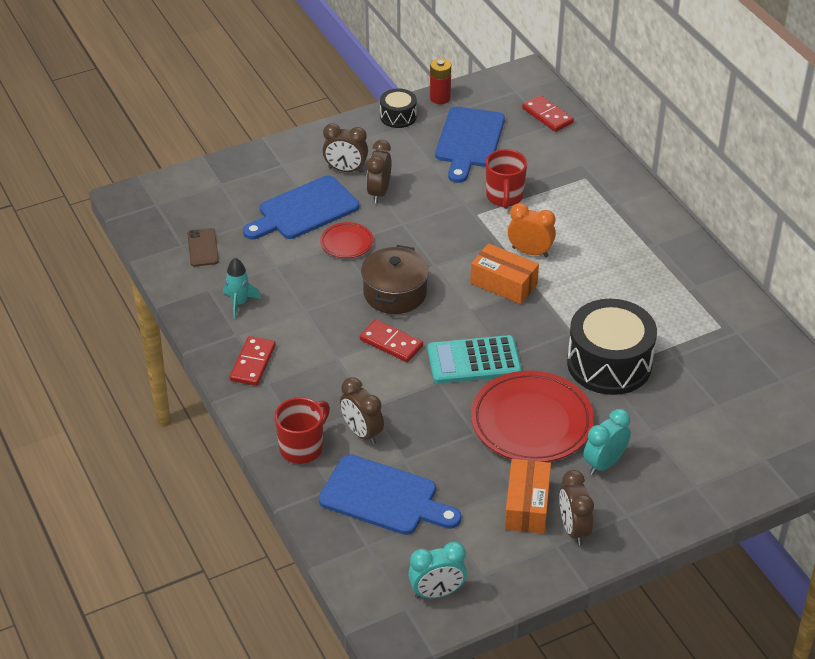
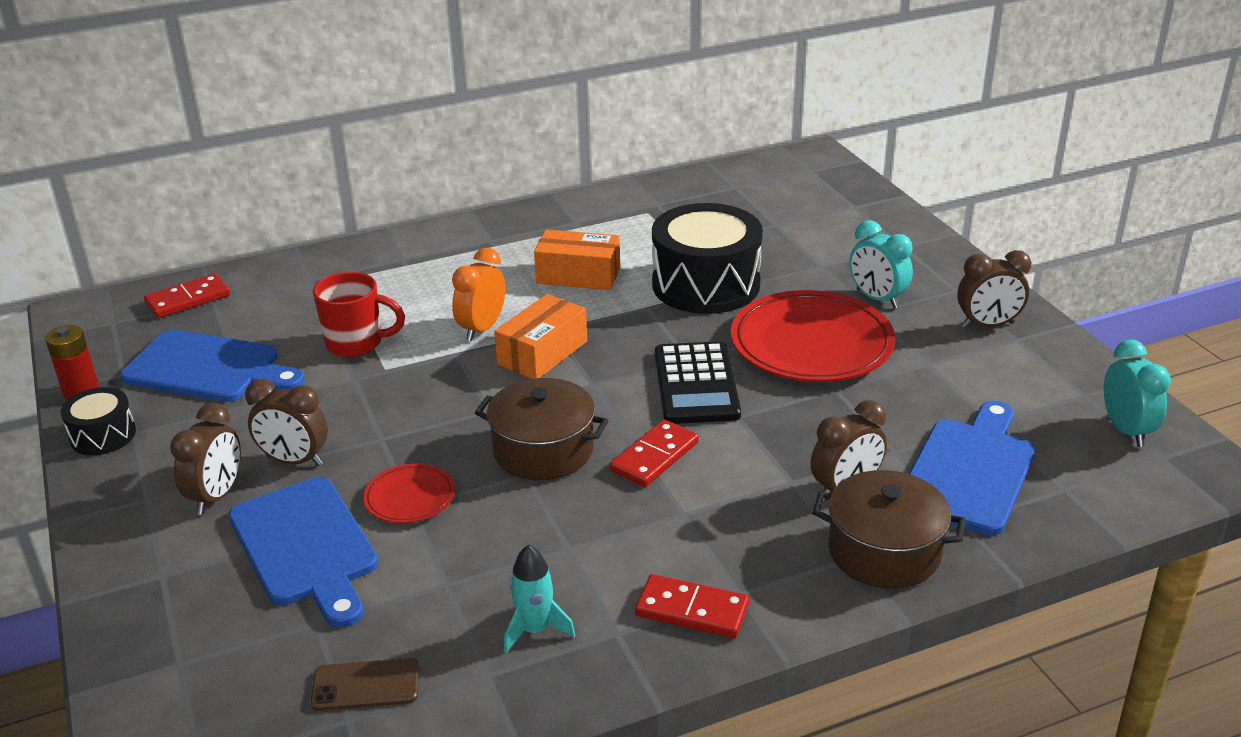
camera: 85 degrees left, 10 degrees down
(302, 448) = (884, 551): red mug -> brown pot
(473, 361) = (696, 384): turquoise calculator -> black calculator
(527, 506) = (958, 355): orange box -> orange box (578, 275)

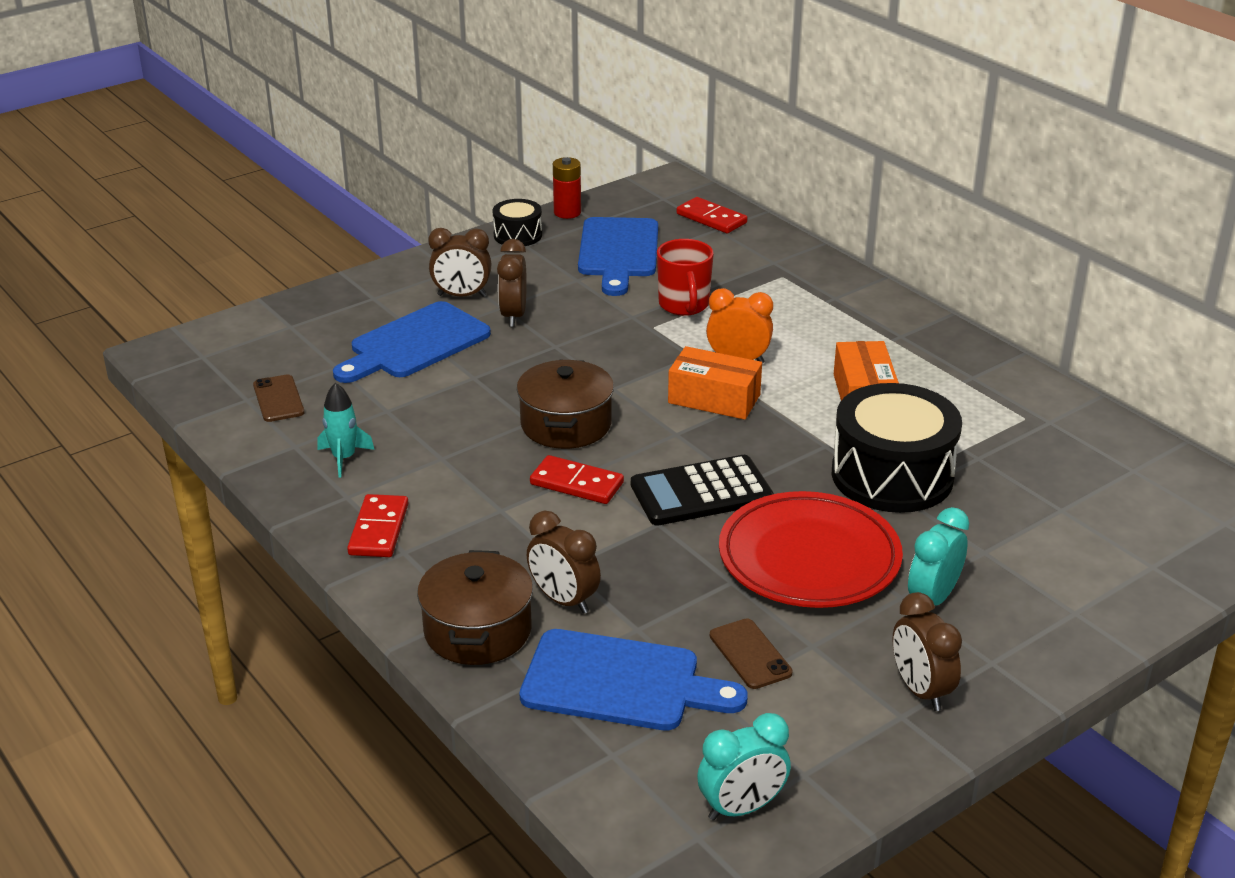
camera: 75 degrees right, 0 degrees up
(410, 498) = (483, 374): red plate -> none
(937, 395) = (750, 654): none -> brown phone

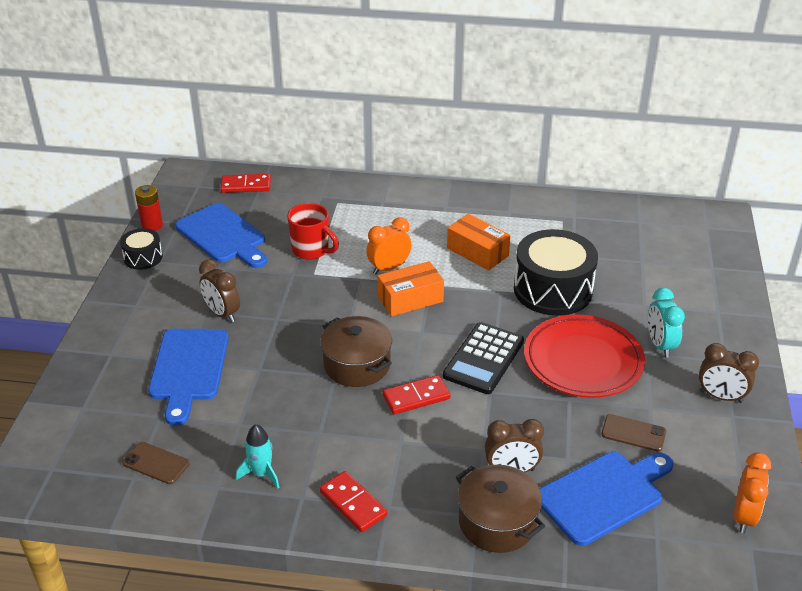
camera: 45 degrees left, 5 degrees up
(462, 296) = (169, 319): brown clock -> none
(742, 808) = (744, 516): turquoise clock -> orange clock

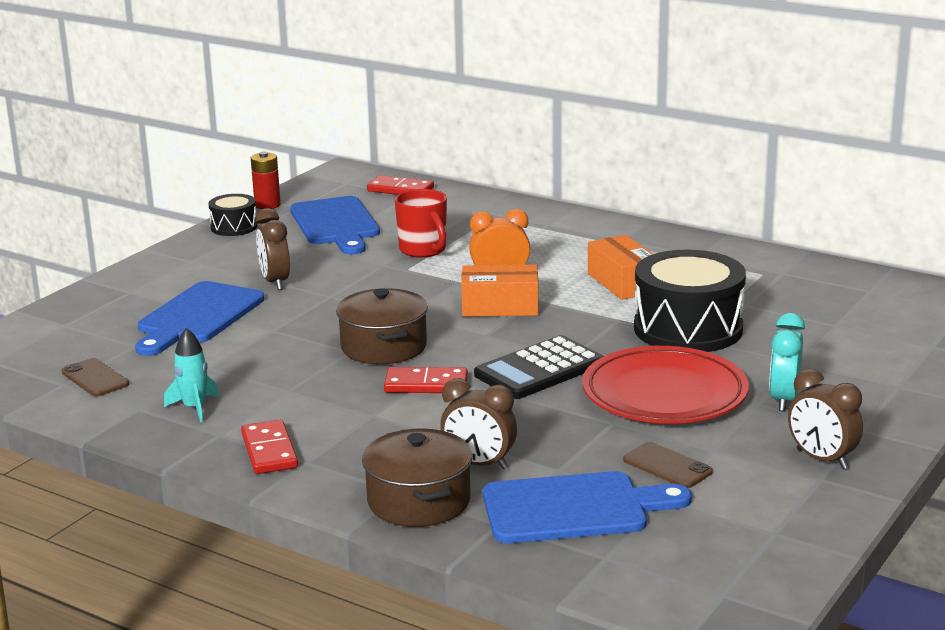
camera: 25 degrees right, 15 degrees down
(744, 516) = (742, 567): orange clock -> none

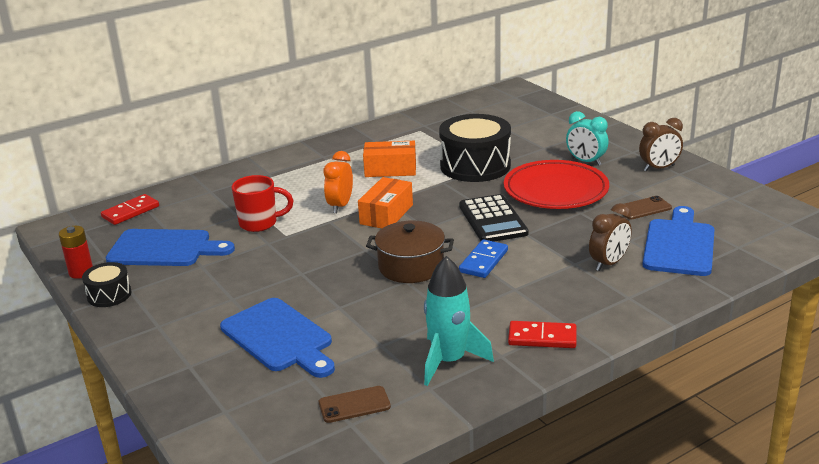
camera: 65 degrees left, 5 degrees up
(194, 408) = (449, 361): turquoise rocket -> turquoise rocket, size x1.68
(275, 282) = (249, 292): brown clock -> none
(419, 501) = (645, 292): brown pot -> none
(426, 384) = (483, 261): red domino -> blue domino

